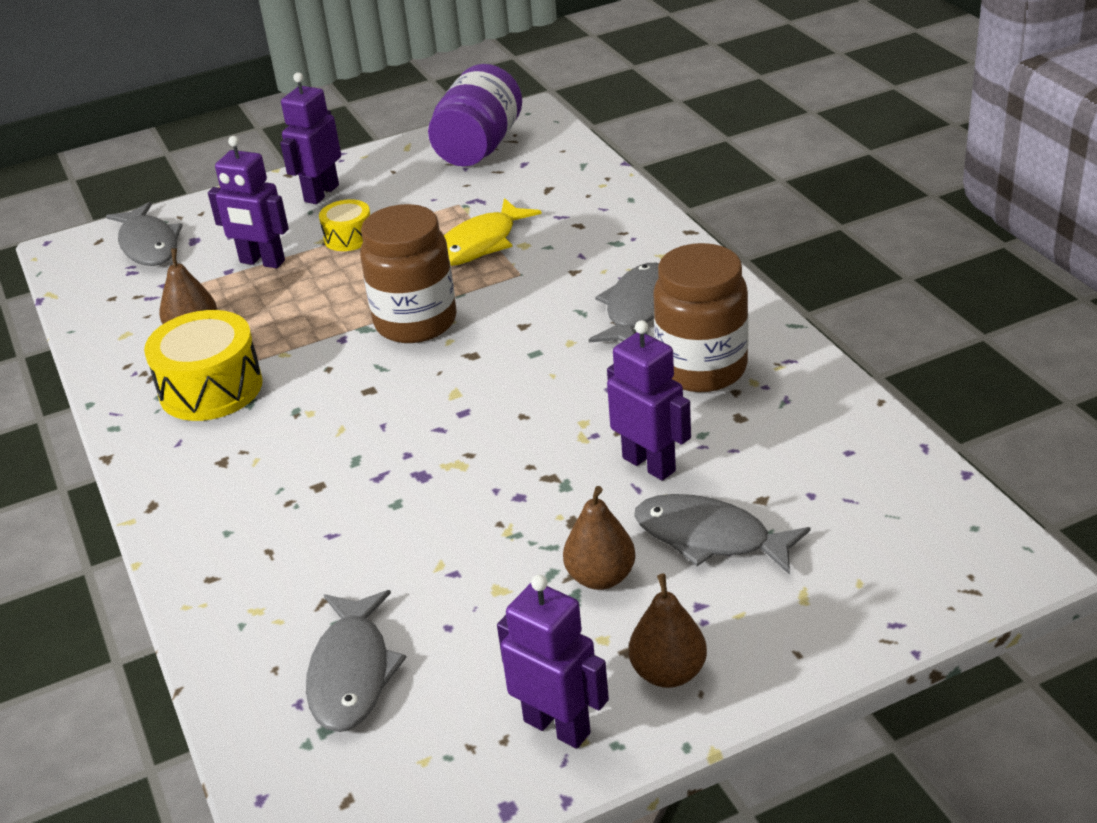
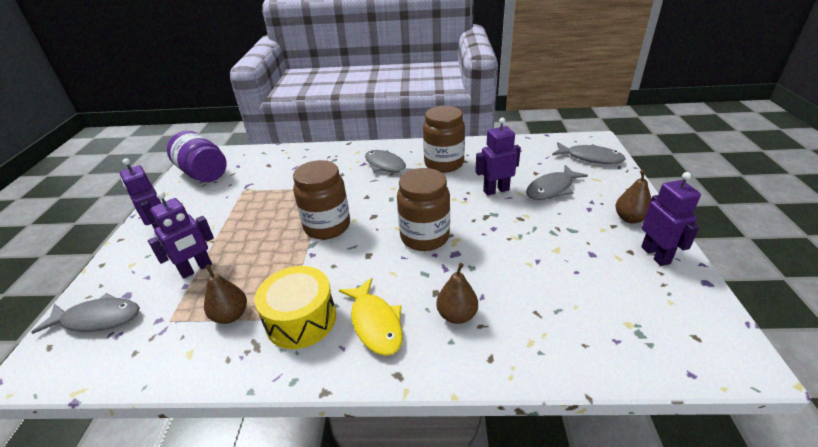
camera: 65 degrees left, 0 degrees up
(349, 237) = (220, 231): yellow drum -> none
(351, 673) = (599, 313): grey fish -> grey fish (590, 158)
(446, 428) = (424, 237): none -> brown jar
(480, 244) = (286, 192): yellow fish -> yellow fish (375, 323)
(557, 726) = (655, 255): purple robot -> purple robot turned 105 degrees clockwise
(600, 577) = (563, 220): brown pear -> brown pear (457, 315)

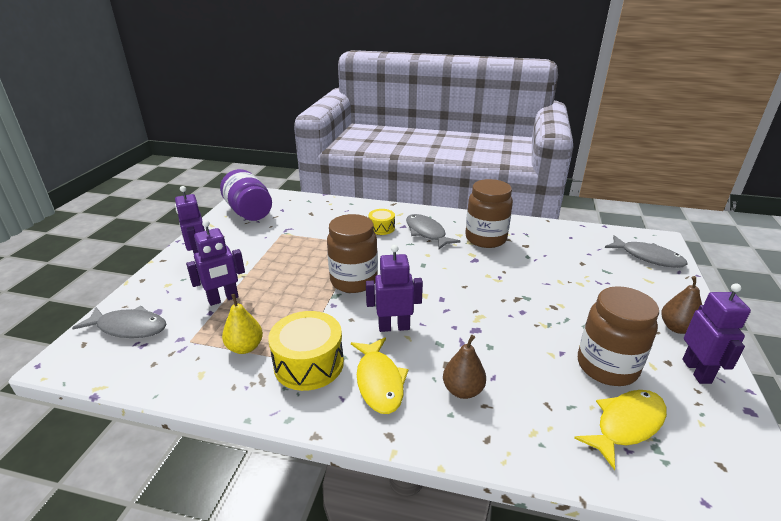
camera: 10 degrees right, 5 degrees down
(231, 315) = (245, 347): brown pear -> yellow pear
(342, 169) = (381, 228): none -> yellow drum
(424, 237) = (448, 308): brown jar -> brown jar (607, 367)
(496, 190) = (534, 274): purple robot -> purple robot (394, 327)
(552, 189) = (596, 282): grey fish -> none
(609, 317) = (626, 424): none -> yellow fish

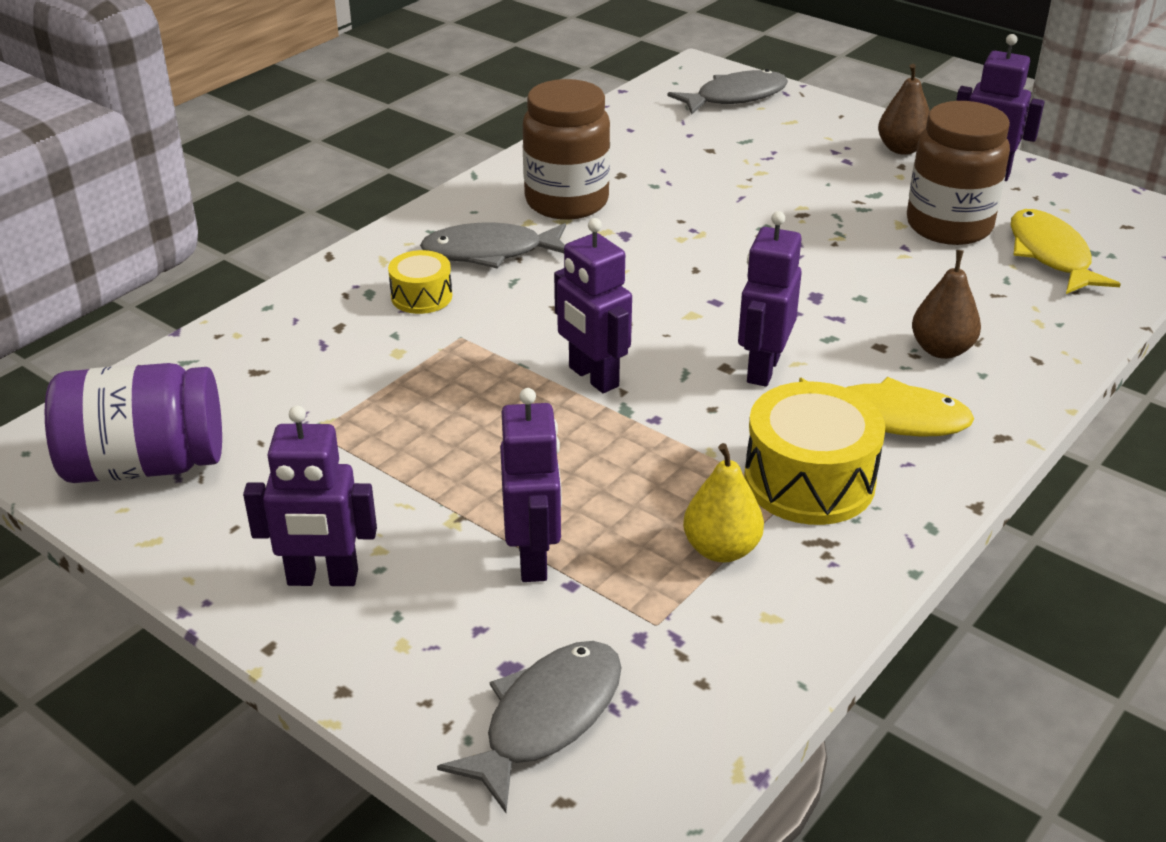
camera: 65 degrees left, 5 degrees up
(354, 281) = (593, 377): brown jar -> purple robot

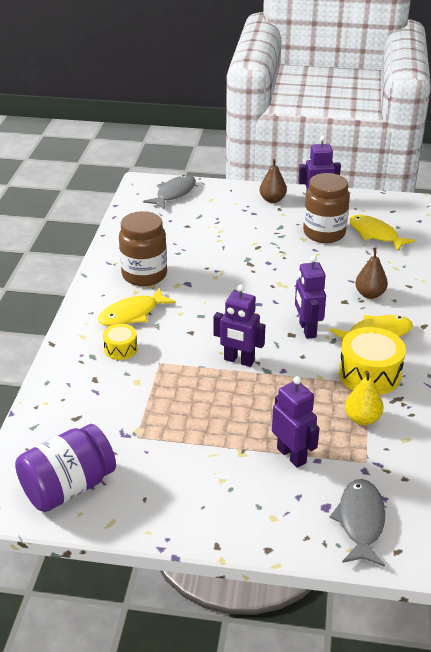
camera: 30 degrees left, 0 degrees up
(322, 578) = (210, 504): purple robot -> none
(490, 252) = (132, 314): grey fish -> yellow fish

